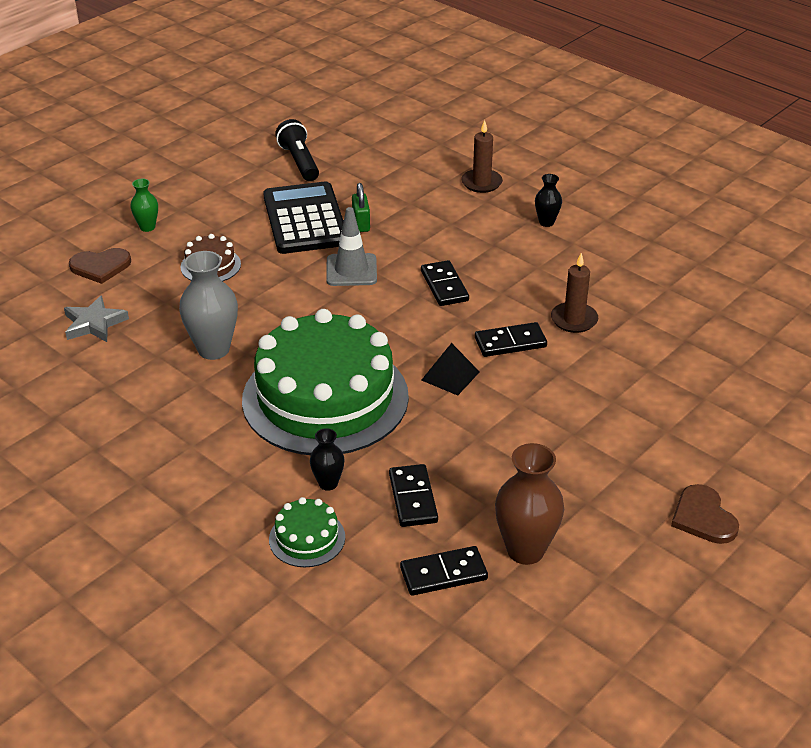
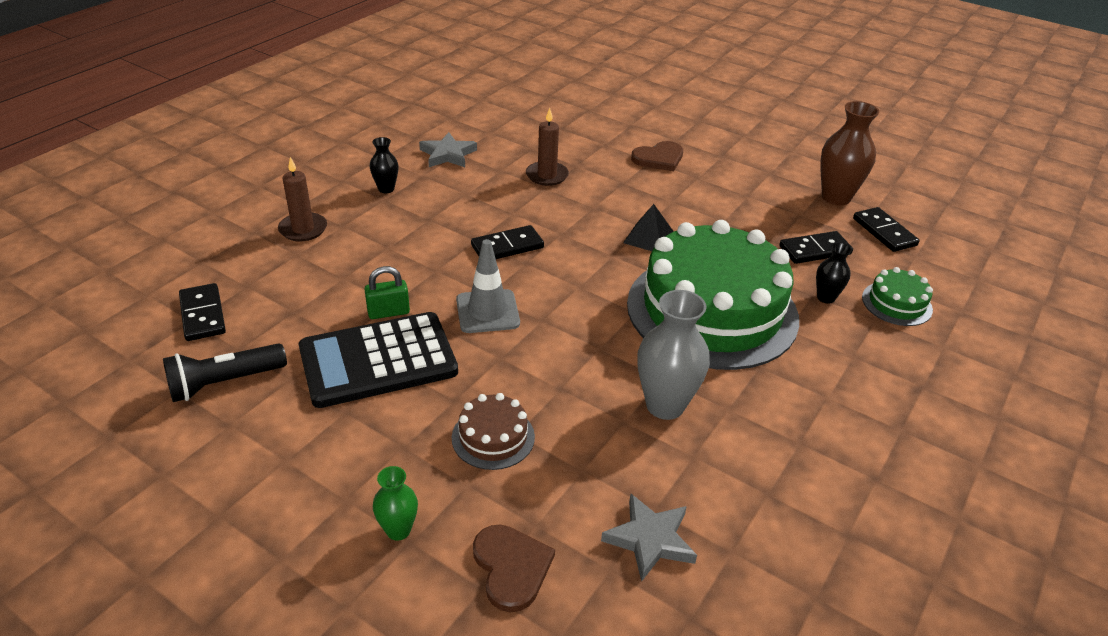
camera: 100 degrees left, 0 degrees up
(510, 342) = (589, 207): black domino -> black domino (203, 315)
(615, 258) = (448, 154): none -> grey star
(703, 517) = (758, 130): brown heart -> brown heart (659, 158)

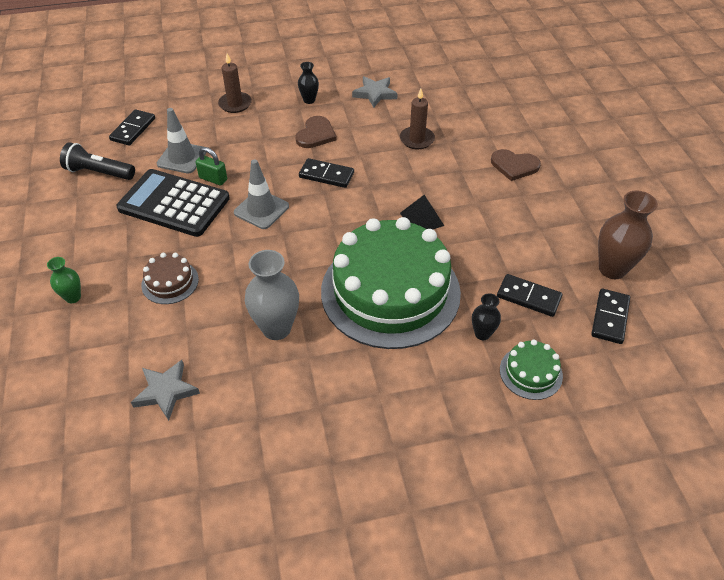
camera: 45 degrees right, 10 degrees up
(317, 311) = (182, 158): none -> grey traffic cone
(511, 567) = (91, 352): brown heart -> brown heart (316, 134)

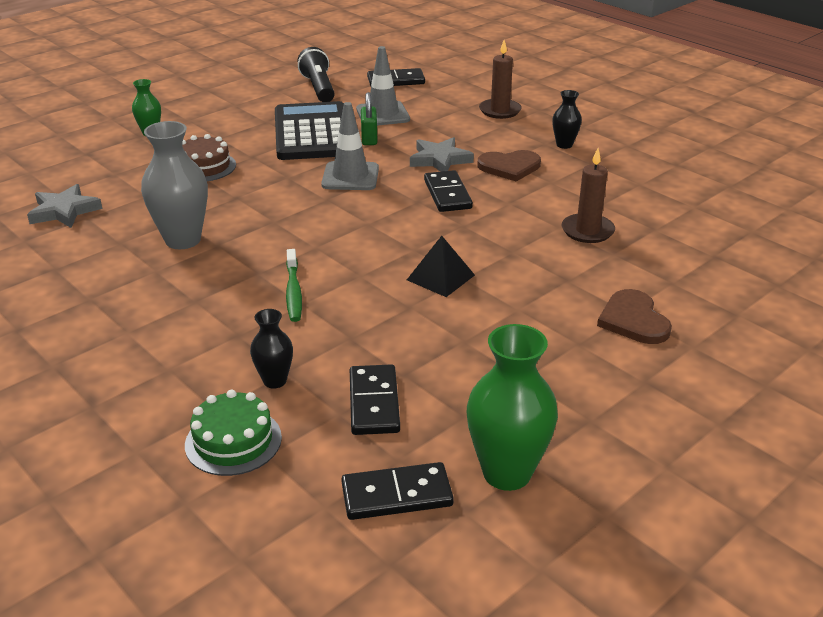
camera: 60 degrees right, 15 degrees down
(375, 94) = (636, 178): grey star -> grey star (440, 160)
(390, 291) = (293, 292): green cake -> green toothbrush
(612, 269) = (507, 473): brown vase -> green vase

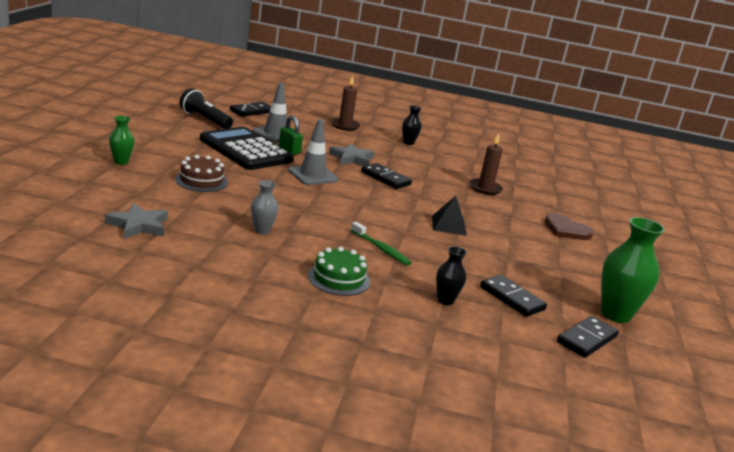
camera: 40 degrees left, 10 degrees down
(183, 240) = (262, 230): grey vase -> grey vase, size x0.54
(233, 441) = (472, 338): green cake -> green cake (338, 279)
(509, 167) = (397, 158): brown heart -> none

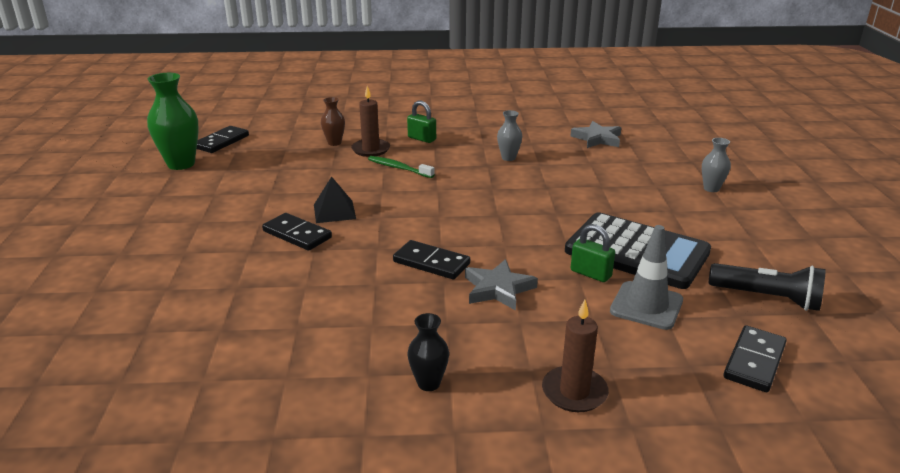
camera: 170 degrees right, 5 degrees up
(121, 162) = (711, 188): green vase -> grey vase
(201, 181) = (616, 190): brown cake -> none
(312, 175) = (522, 236): grey traffic cone -> none
(338, 279) = (422, 139): green cake -> green padlock
(445, 300) = (334, 143): black vase -> brown vase
(485, 188) = (278, 294): brown candle -> brown candle (371, 149)
(511, 298) = (276, 156): black domino -> black domino (297, 234)
(566, 230) = (175, 249): brown heart -> none

